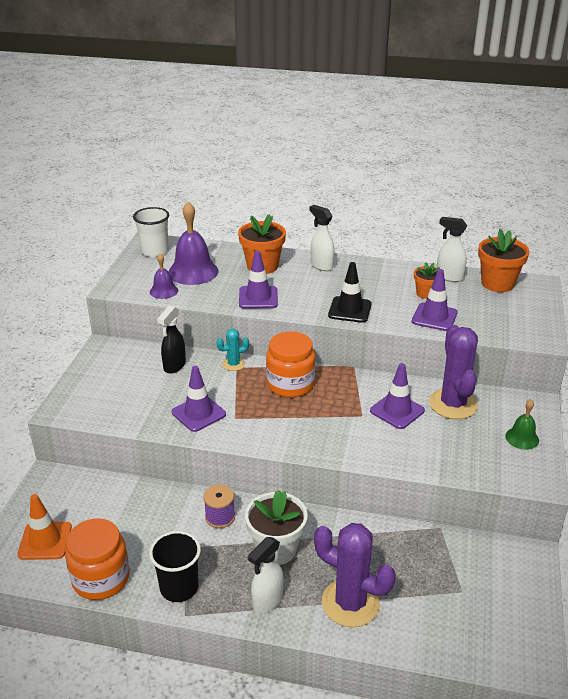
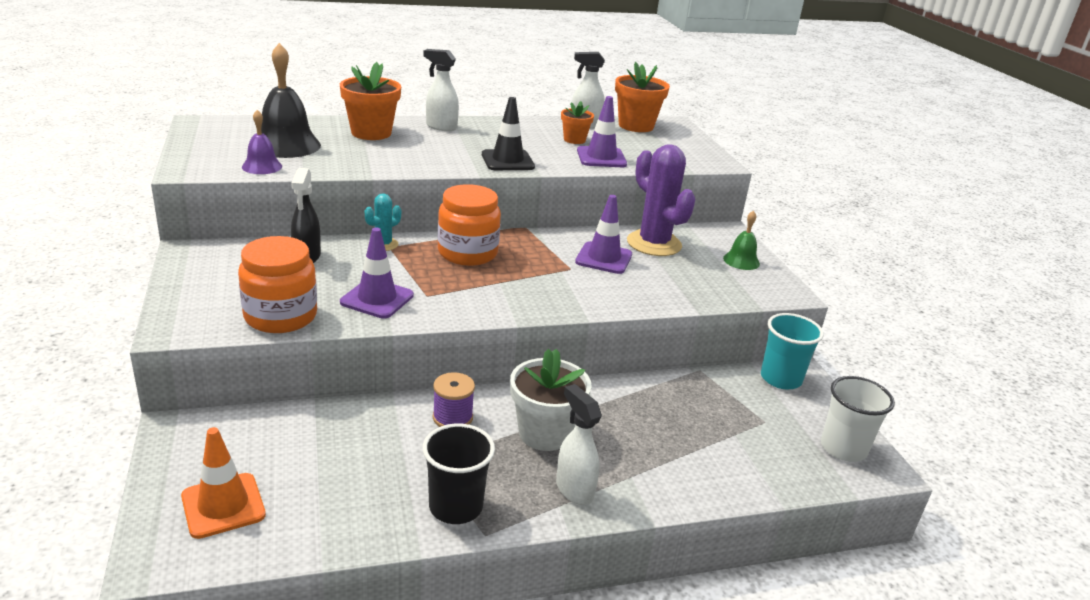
camera: 30 degrees left, 5 degrees down
(101, 578) = (340, 527): orange jar -> orange jar (280, 316)
(154, 251) = (216, 131): white cup -> white cup (843, 448)
(193, 271) = (286, 145): purple bell -> black bell
(258, 297) = (391, 161): purple traffic cone -> none
(267, 601) = (574, 489): white spray bottle -> white spray bottle turned 135 degrees clockwise
(350, 603) = (666, 464): purple cactus -> none
(508, 555) = (780, 379): none -> turquoise cup

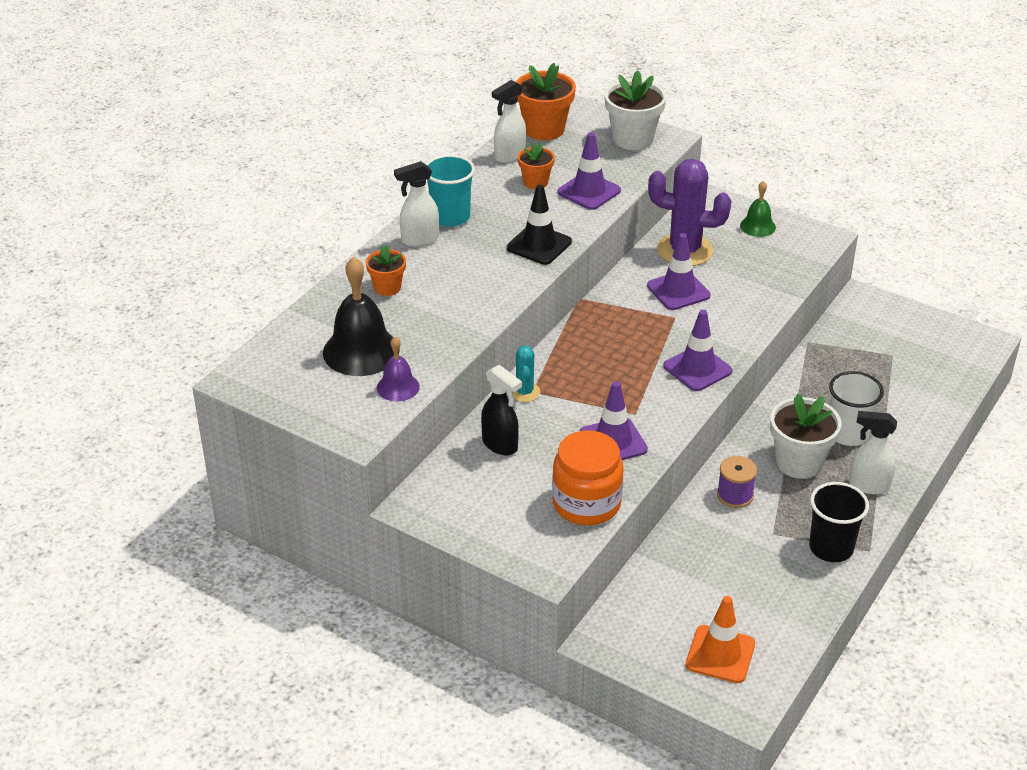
camera: 40 degrees left, 10 degrees up
(371, 133) = (387, 287): orange flower pot -> orange flower pot, size x0.58
(467, 253) = (591, 355): orange jar -> none
(526, 301) = (697, 369): none -> purple traffic cone
(690, 153) = (633, 139): none -> white flower pot
(780, 379) = (858, 312): turquoise cup -> turquoise cup (450, 217)
(843, 448) = (952, 342): white cup -> white cup (848, 434)

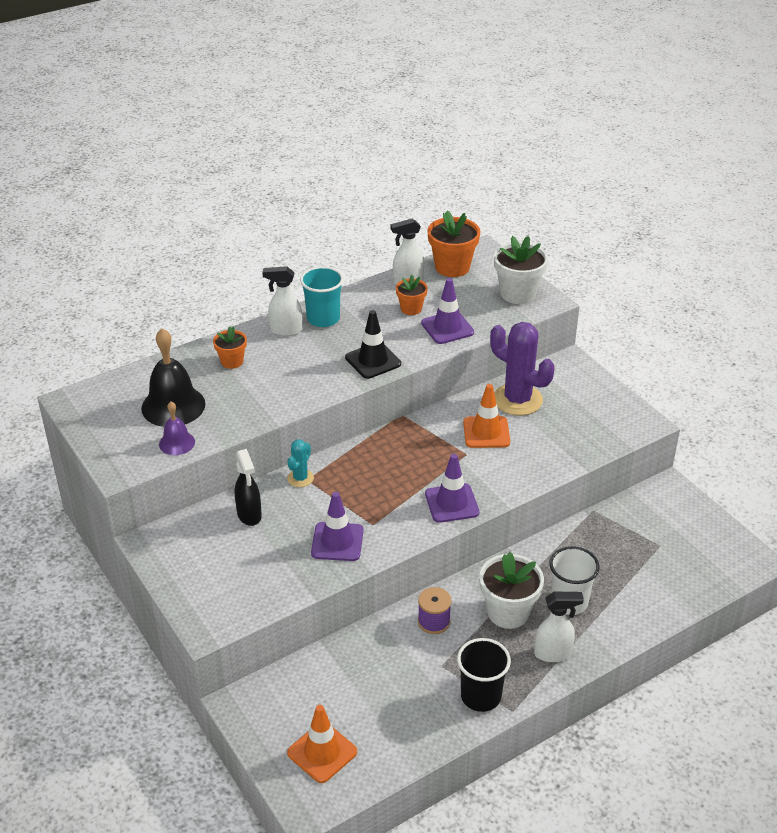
camera: 25 degrees right, 0 degrees up
(586, 504) = (277, 586): orange jar -> none
(678, 291) = (486, 432): purple traffic cone -> orange traffic cone
(757, 226) = (595, 397): green bell -> none
(868, 486) = (553, 653): white spray bottle -> white spray bottle turned 135 degrees clockwise

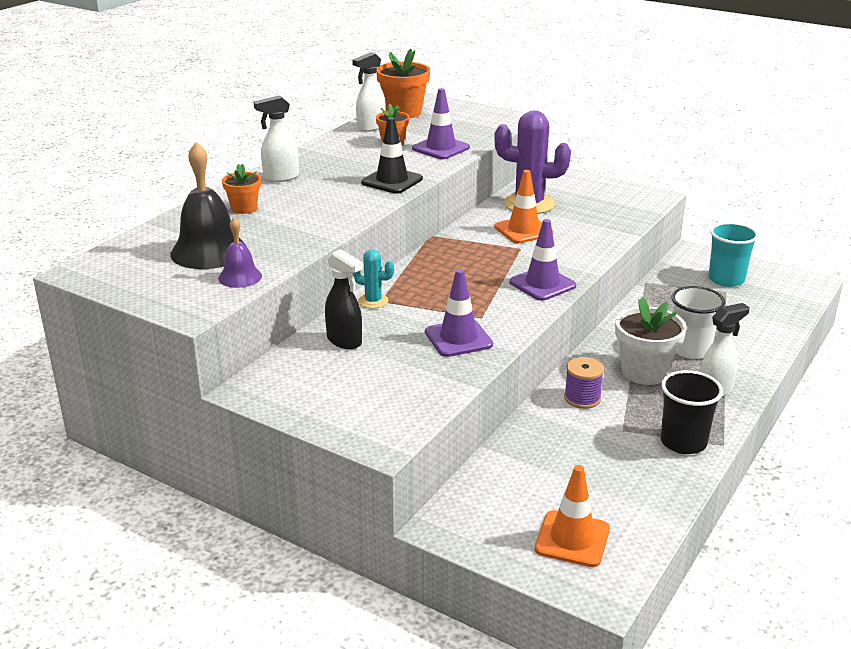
camera: 25 degrees left, 10 degrees down
(300, 478) = (373, 301): turquoise cactus -> turquoise cactus turned 75 degrees counterclockwise
(323, 319) = (312, 163): turquoise cup -> turquoise cup (726, 279)
(518, 293) = (481, 118): white flower pot -> none

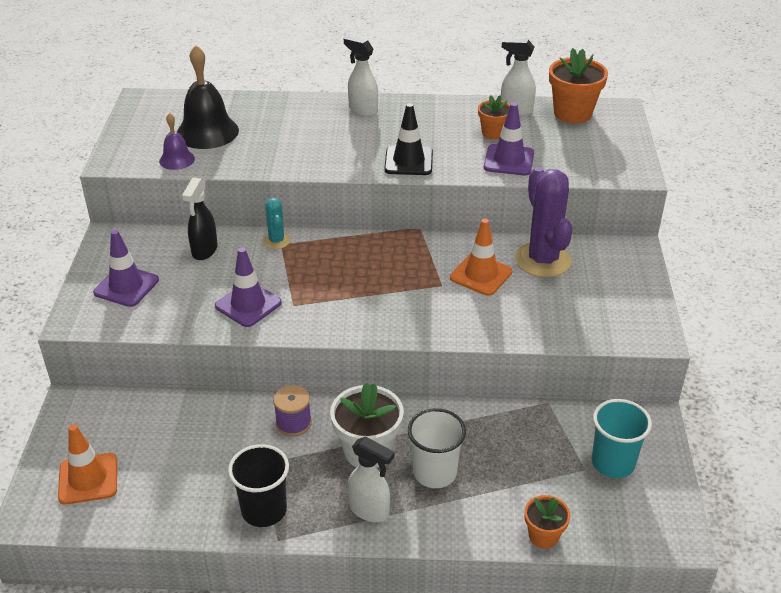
camera: 60 degrees right, 10 degrees up
(244, 208) = (291, 117): orange flower pot -> orange flower pot (543, 536)
(542, 284) = (381, 320): purple traffic cone -> purple traffic cone (126, 286)

